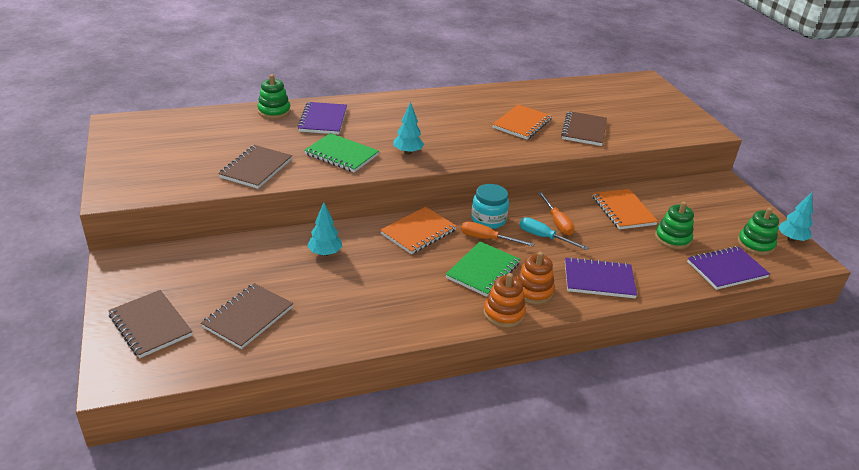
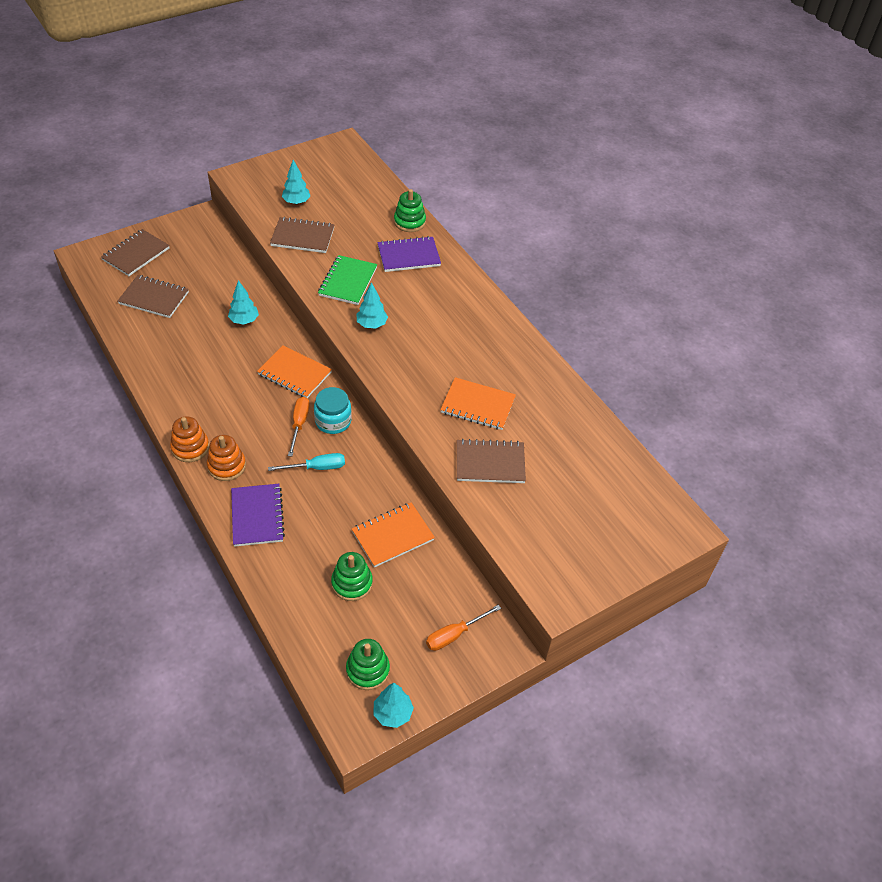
camera: 75 degrees right, 15 degrees up
(194, 164) = (296, 202): none -> turquoise tree
(483, 271) = (248, 427): green notebook -> none
(543, 237) = (317, 467): turquoise screwdriver -> turquoise screwdriver turned 60 degrees clockwise
(557, 222) = (348, 477): orange screwdriver -> orange screwdriver (454, 634)
(726, 269) = (306, 634): purple notebook -> none

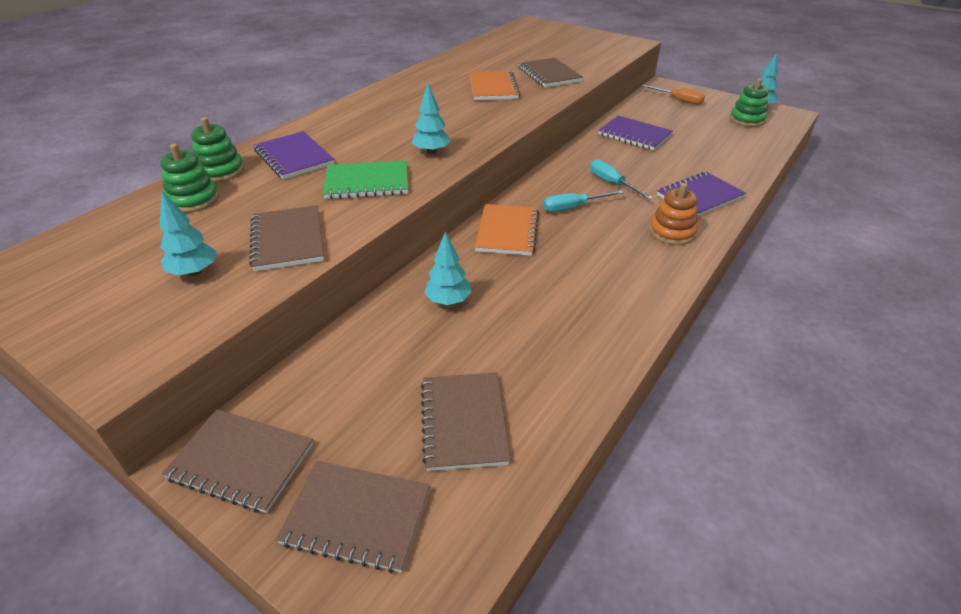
camera: 110 degrees left, 10 degrees down
(190, 448) = (680, 264): orange stacking toy -> none
(192, 228) = (241, 462): none -> brown notebook
(299, 424) = (573, 207): orange screwdriver -> turquoise screwdriver
(333, 421) = (549, 190): turquoise jar -> none
(352, 583) = (696, 140): green stacking toy -> green stacking toy (193, 200)
(392, 536) = (634, 135): orange notebook -> purple notebook

